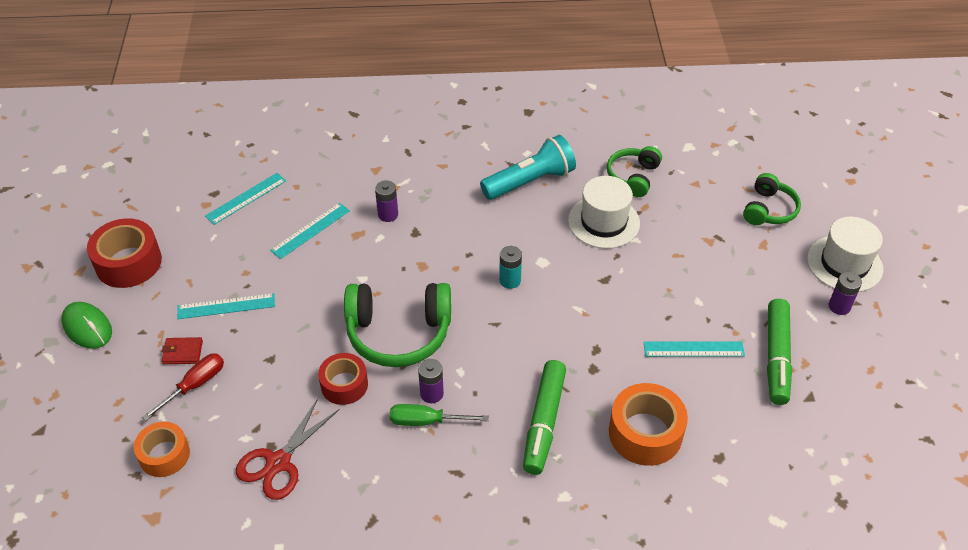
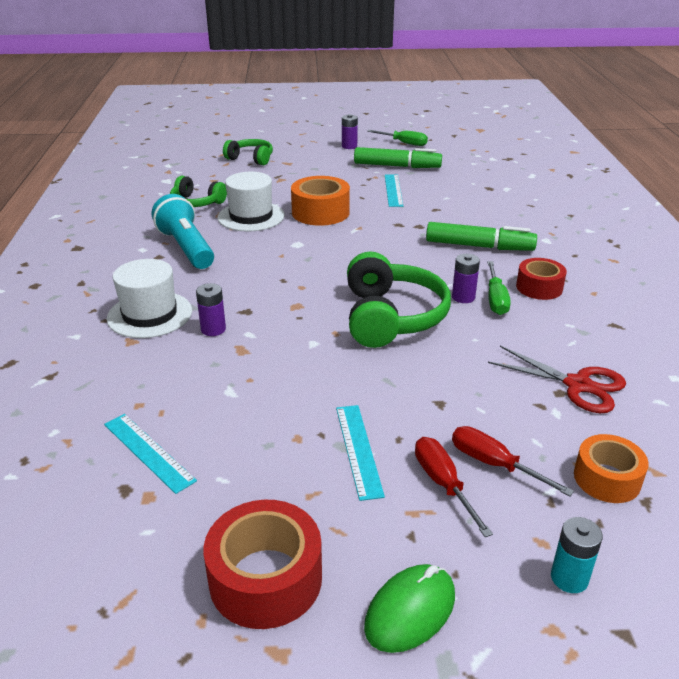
camera: 90 degrees left, 15 degrees down
(182, 352) = (443, 483): red wallet -> red screwdriver
(310, 230) = (228, 386): turquoise ruler -> none
(344, 385) = (465, 348): red tape -> red tape (539, 287)
(510, 280) = (320, 259): turquoise battery -> turquoise battery (569, 578)
(645, 433) = (476, 209): orange tape -> orange tape (320, 212)
(844, 264) = (309, 142): white hat -> white hat (150, 314)
(870, 370) = (404, 143): none -> green screwdriver

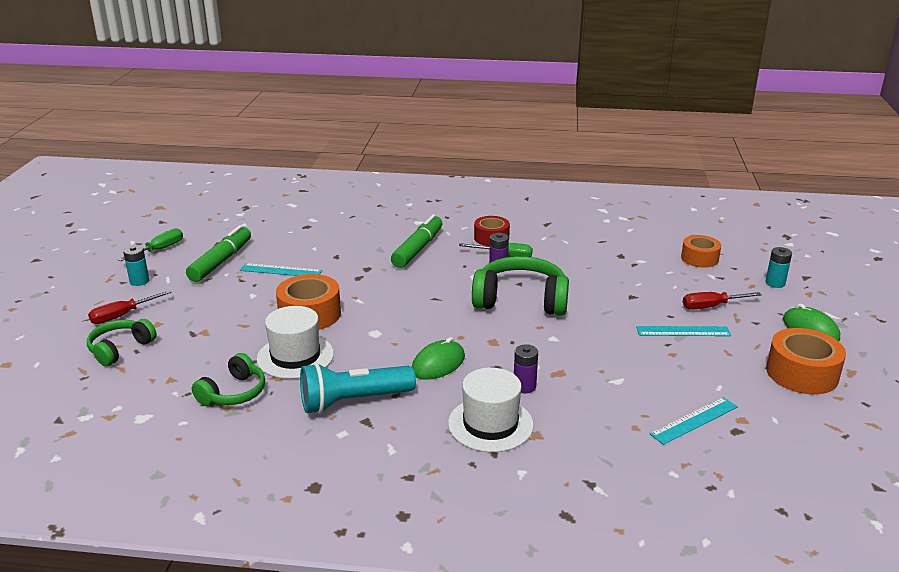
camera: 80 degrees left, 5 degrees down
(249, 279) = (438, 364): none -> green mouse
(265, 578) = (802, 373): red tape -> orange tape
(349, 146) = (139, 281): purple battery -> turquoise battery
(494, 464) = (691, 288): red screwdriver -> red screwdriver (122, 316)
(578, 385) = (614, 249): red scissors -> none

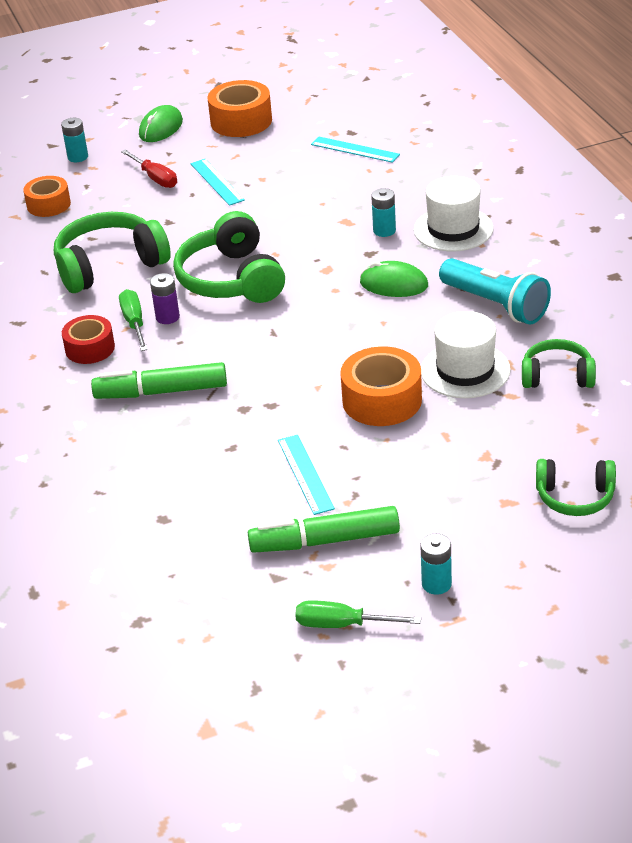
camera: 115 degrees left, 10 degrees up
(122, 316) = (519, 542): red screwdriver -> none
(524, 386) = (384, 231): purple battery -> turquoise battery
(587, 262) = (109, 265): none -> green headphones

